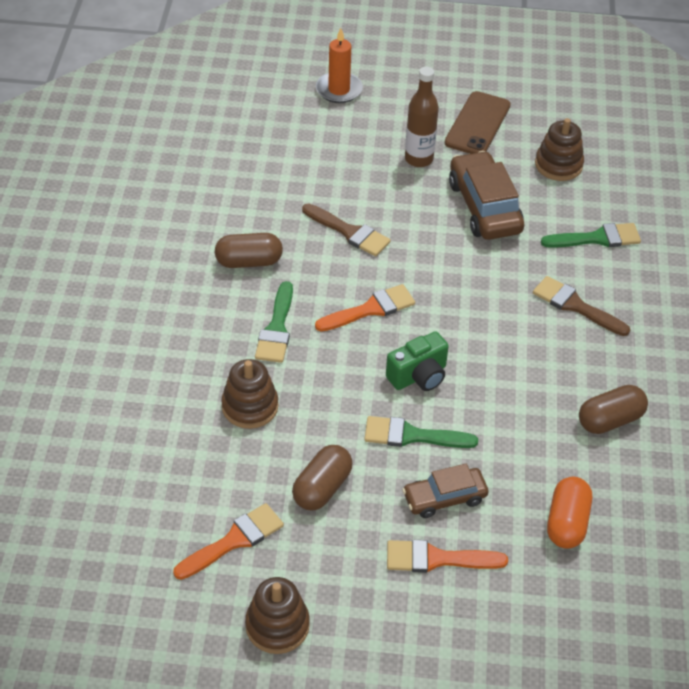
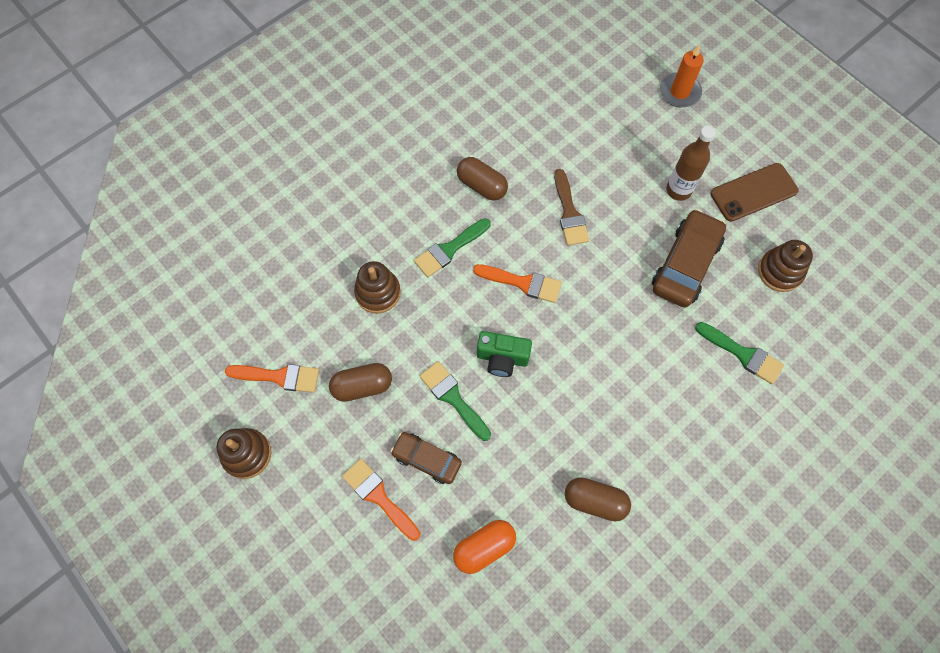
camera: 45 degrees right, 20 degrees up
(575, 306) = (666, 394): brown brush -> none

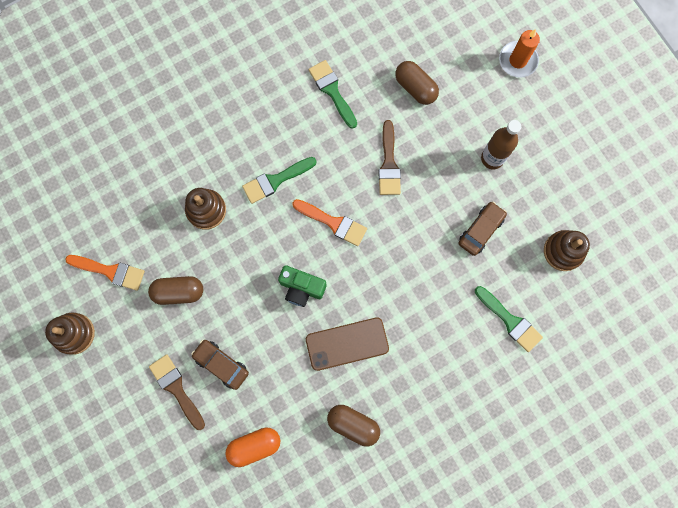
camera: 10 degrees right, 10 degrees up
(378, 496) = (176, 388): orange brush -> brown brush
(453, 398) = (253, 315): green brush -> green brush (332, 91)
(482, 186) = (316, 124): brown capsule -> brown capsule (415, 88)
(685, 264) = (481, 230): brown car -> brown car, size x0.62
(753, 192) = (560, 172): brown phone -> brown phone (347, 344)

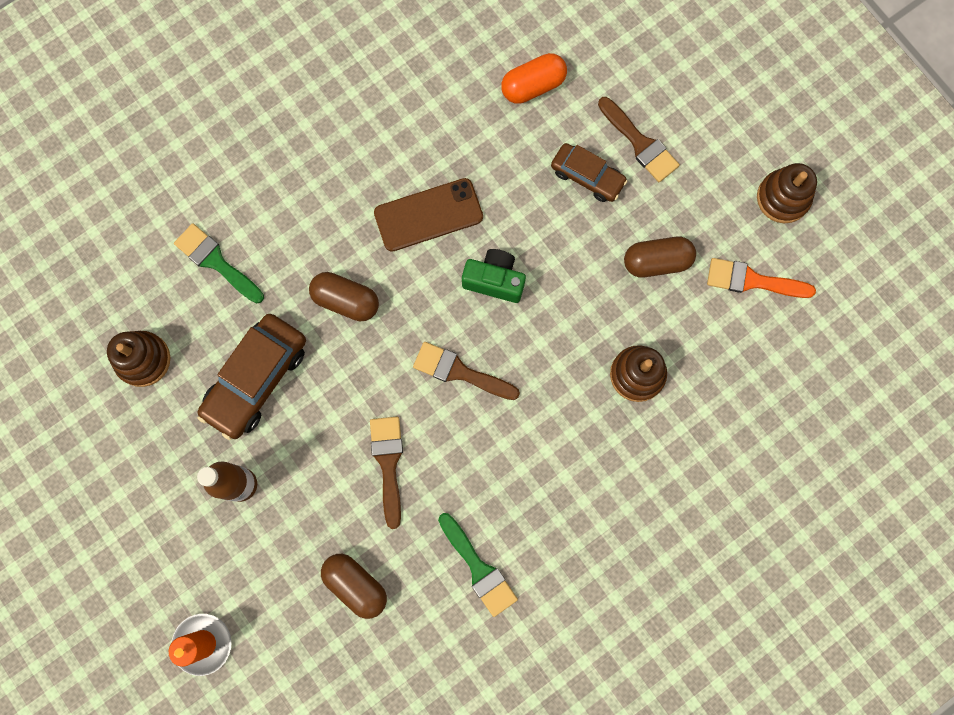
camera: 175 degrees right, 0 degrees up
(275, 180) = (546, 425): green brush -> none
(333, 223) = (459, 372): orange brush -> brown brush
(353, 424) = (413, 120): brown capsule -> brown capsule (346, 300)
(481, 230) = (256, 379): brown car -> brown car, size x1.63

